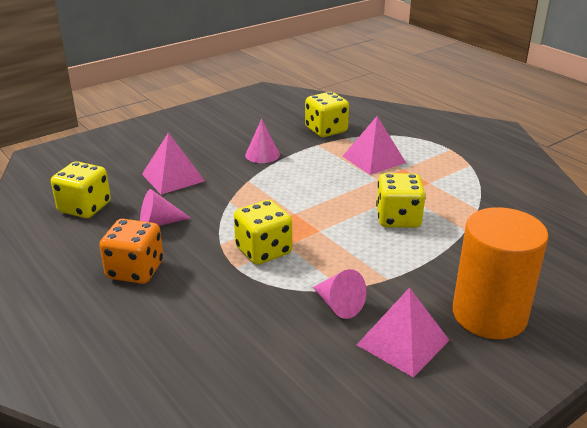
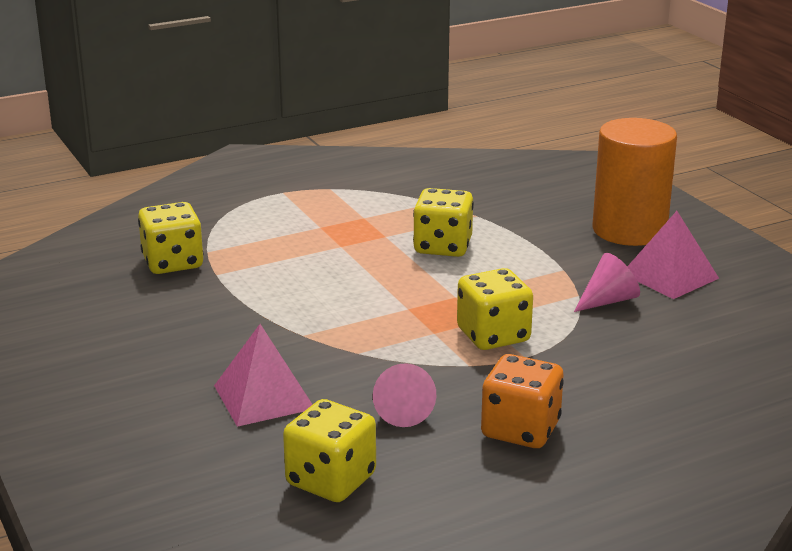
camera: 80 degrees left, 5 degrees down
(262, 155) = (226, 318): pink cone -> none
(373, 159) = (285, 241): pink pyramid -> none

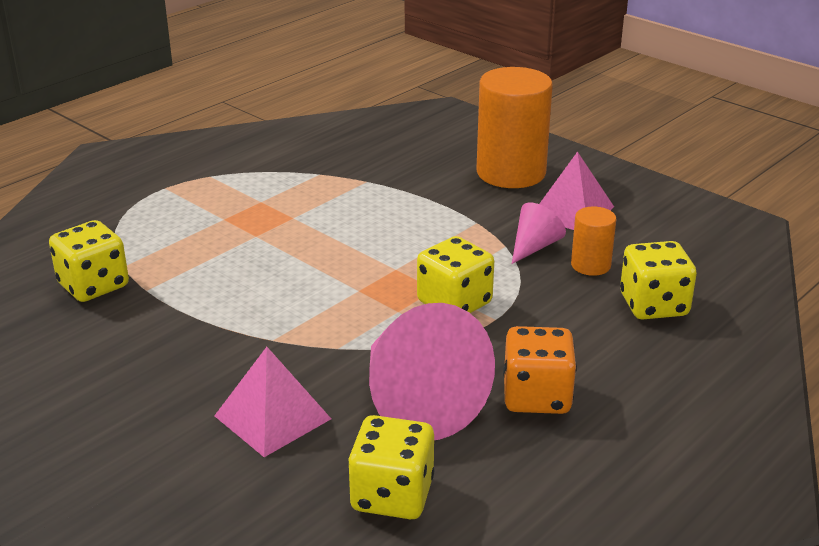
camera: 20 degrees left, 5 degrees up
(402, 411) = (416, 401): pink cone -> pink cone, size x2.10
(443, 247) = (354, 219): yellow dice -> yellow dice (653, 305)
(655, 327) = (590, 265): none -> orange cylinder

